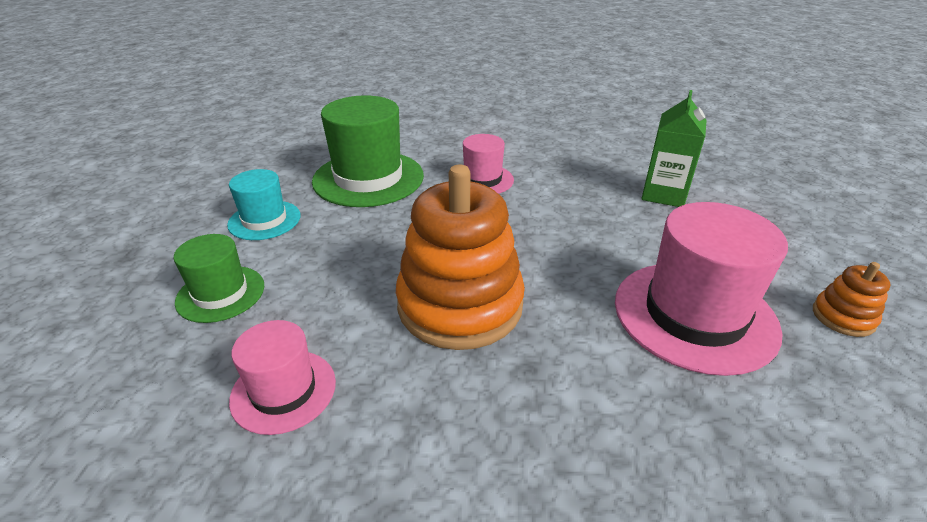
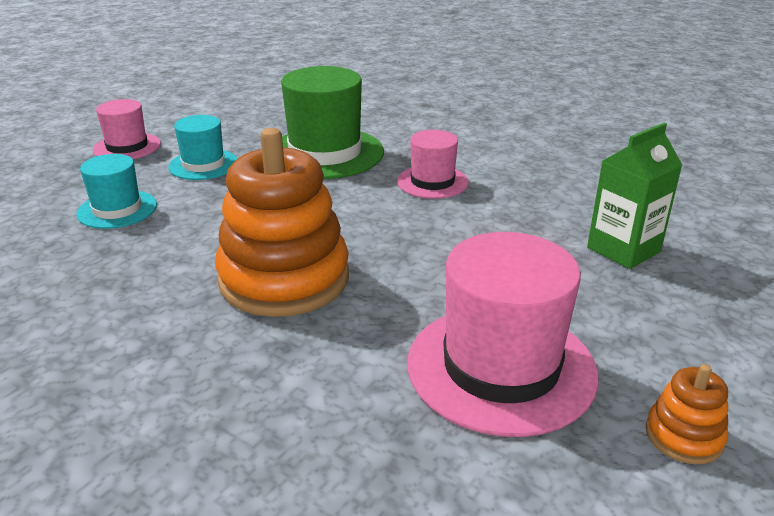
camera: 30 degrees right, 5 degrees down
(220, 293) = (117, 209): green hat -> turquoise hat
(283, 390) = (89, 289): pink hat -> pink hat (127, 147)

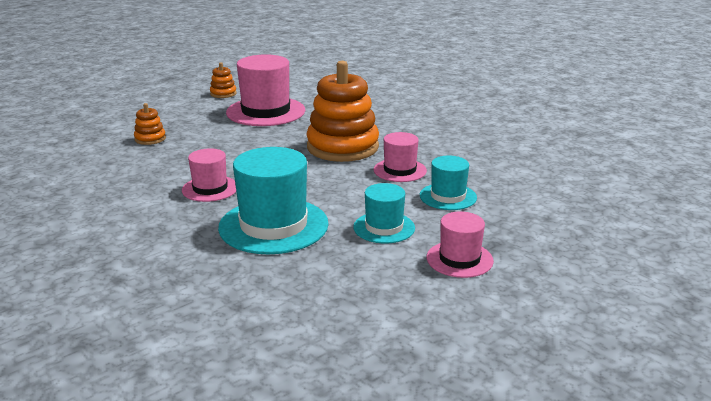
camera: 165 degrees left, 5 degrees down
(181, 243) = (400, 170): none -> pink hat
(325, 153) = (273, 226): green hat -> turquoise hat
(623, 249) = (150, 139): green carton -> orange stacking toy

